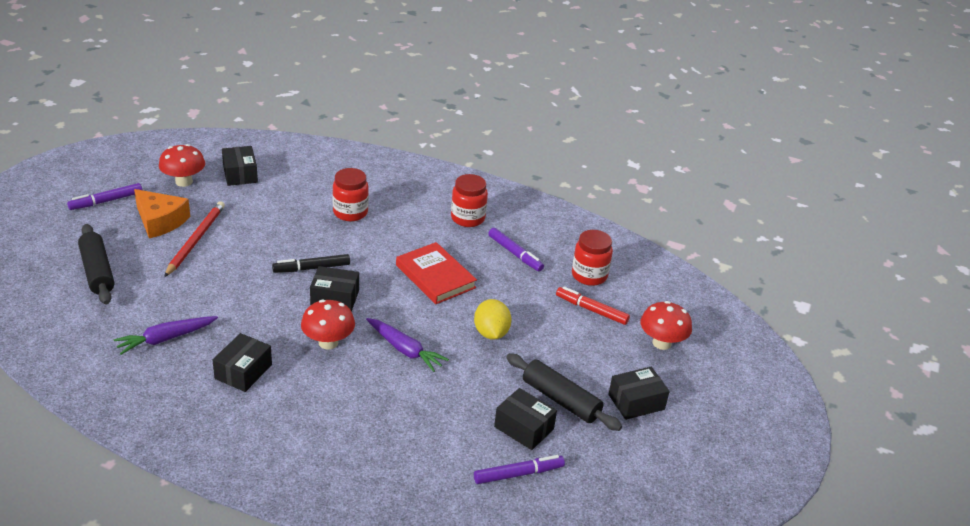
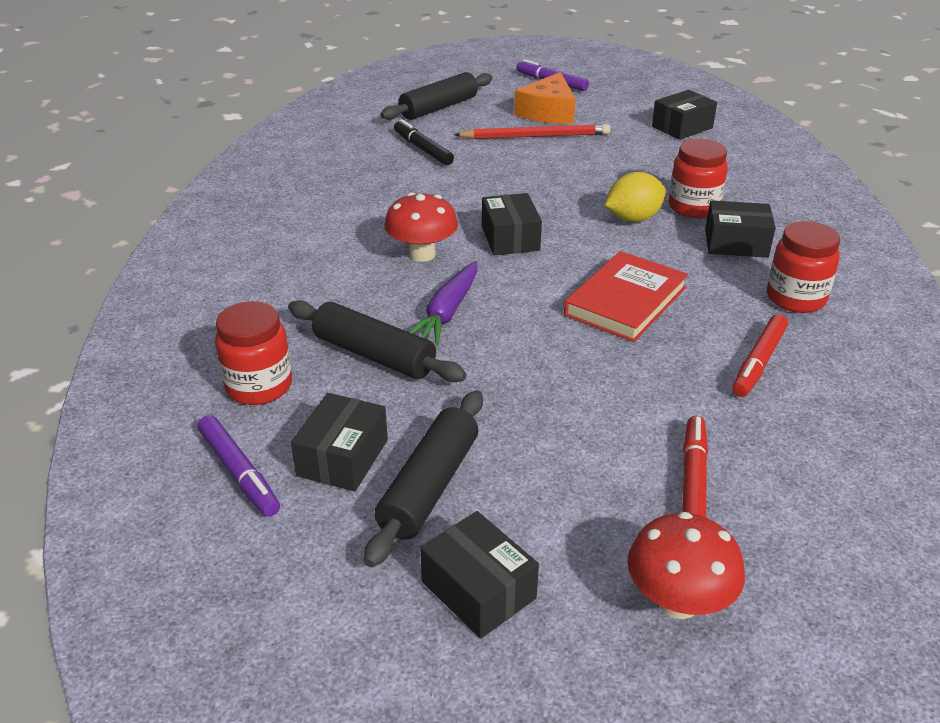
camera: 75 degrees right, 0 degrees up
(166, 339) = (362, 164): purple carrot -> none
(184, 182) = (629, 105): red mushroom -> none
(243, 371) = (336, 216): black box -> black box (736, 243)
(311, 268) = (552, 210): black marker -> black marker (422, 149)
(433, 393) = (374, 355): none -> black rolling pin
(491, 333) = (540, 379): yellow lemon -> yellow lemon (633, 219)
(515, 254) = (759, 362): purple marker -> red marker
(589, 275) = (789, 459): red jar -> red jar (259, 386)

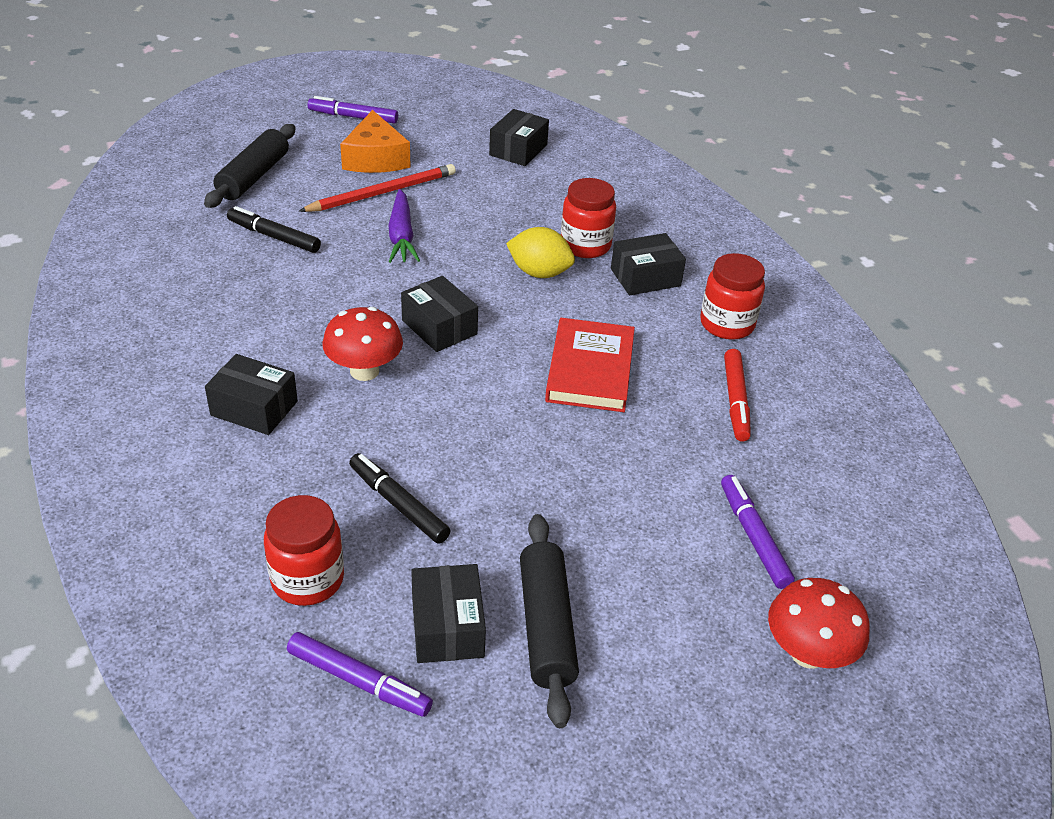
camera: 30 degrees left, 5 degrees up
(374, 355) = (398, 504): black rolling pin -> black marker
(447, 312) = (436, 432): purple carrot -> purple carrot (401, 235)
(478, 590) = (653, 708): black box -> black box (254, 408)
(633, 219) = (539, 273): yellow lemon -> yellow lemon turned 75 degrees clockwise
(692, 480) = (753, 536): red marker -> purple marker

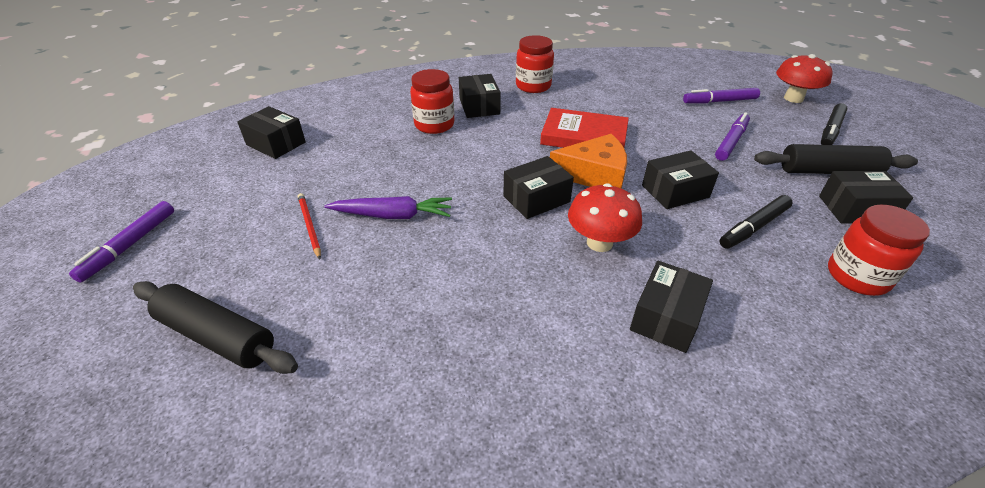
camera: 80 degrees left, 0 degrees up
(274, 237) = (366, 311): black marker -> black marker (831, 130)
(359, 681) = (930, 250): purple marker -> purple marker (731, 142)
(375, 158) = (236, 229): orange cheese -> orange cheese (594, 175)
(382, 192) = (309, 226): red pencil -> red pencil, size x0.59
(468, 443) = (675, 191): none -> black box
(539, 273) = (466, 147): yellow lemon -> none
(735, 401) = (607, 92): red marker -> none

